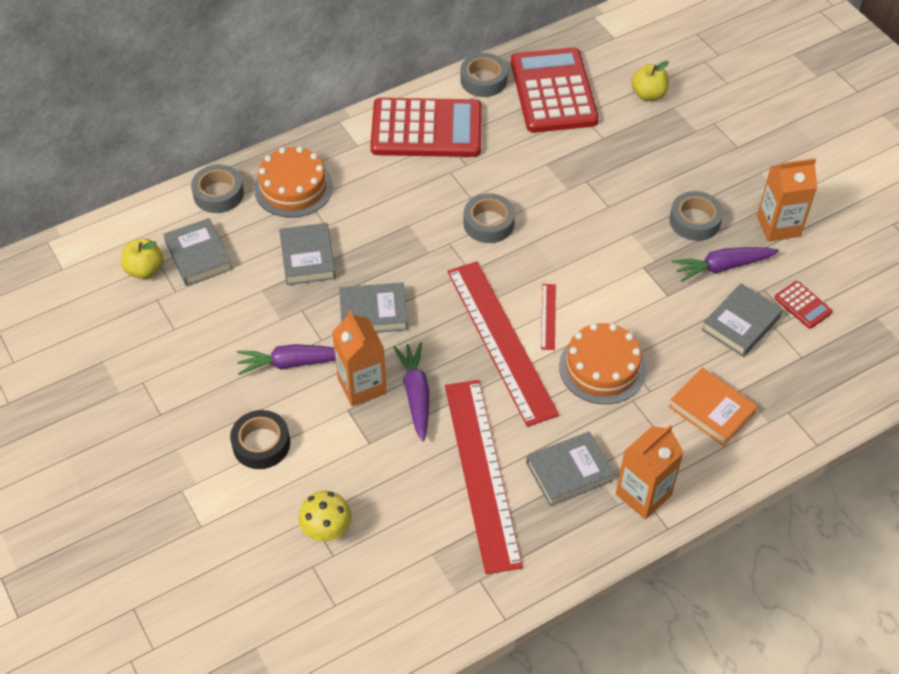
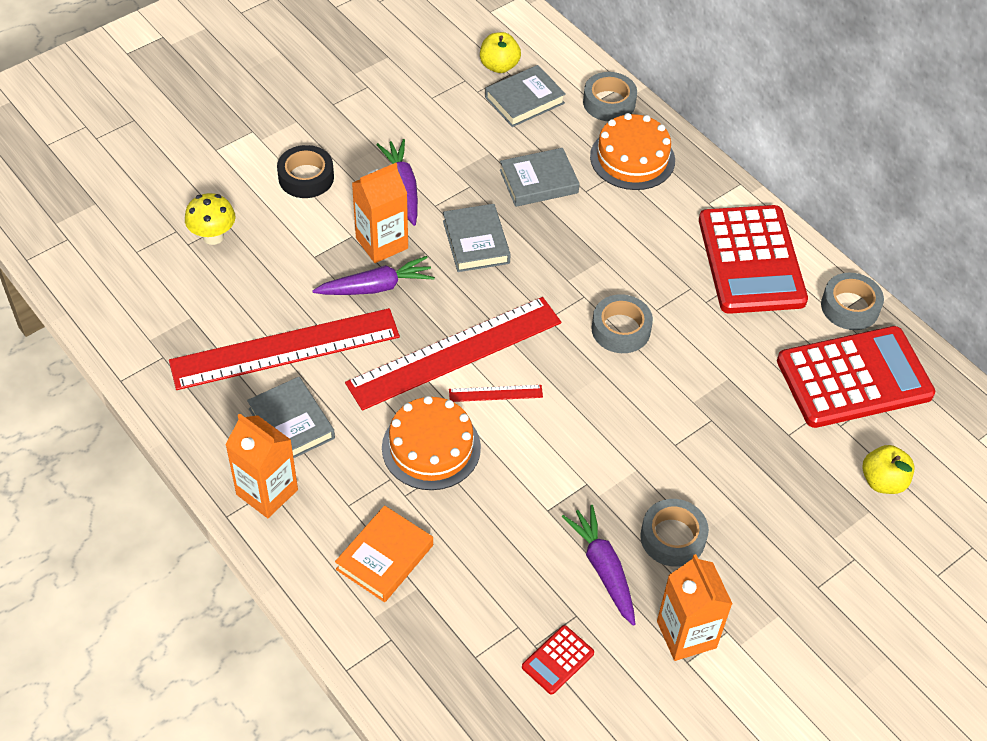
camera: 80 degrees right, 0 degrees up
(741, 324) = (516, 589): grey book -> none

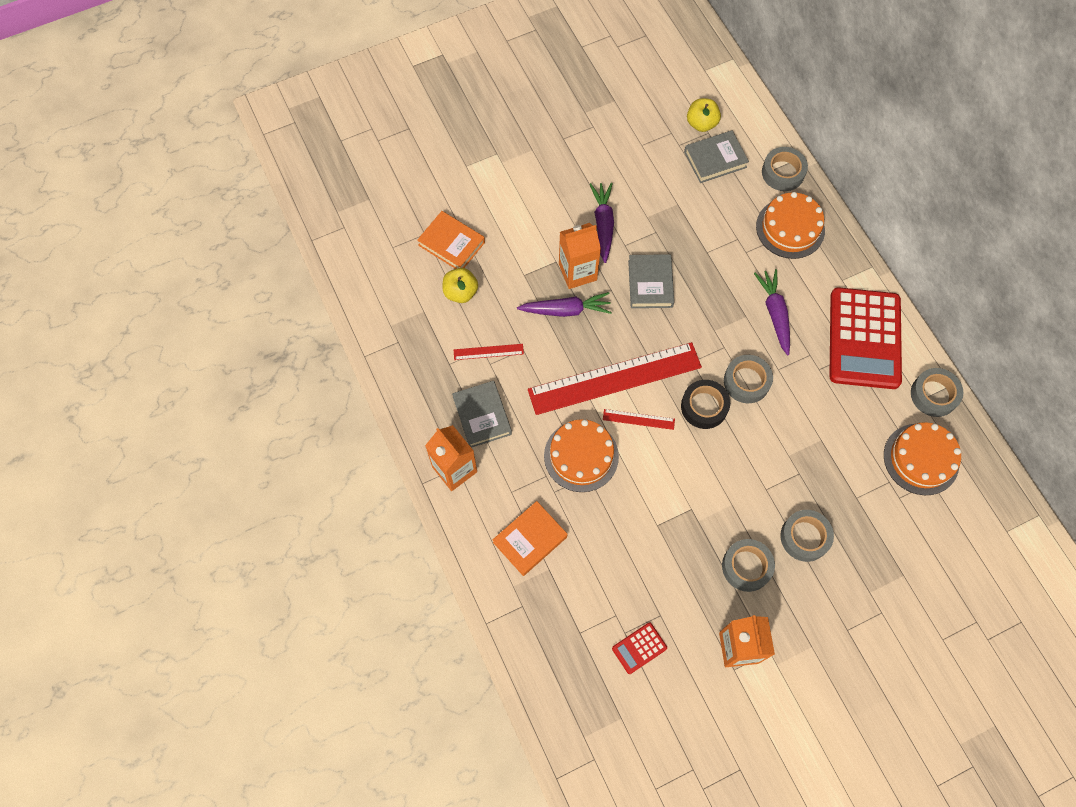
camera: 15 degrees right, 15 degrees up
(213, 236) = (451, 244): yellow mushroom -> orange book
(285, 349) = (488, 352): red ruler -> red ruler, size x0.40
(306, 177) = (530, 203): black tape -> black tape (704, 406)
(538, 182) = (710, 237): grey book -> none
(603, 569) = (688, 582): purple carrot -> purple carrot (774, 314)
(737, 490) = (804, 537): none -> grey tape
(854, 378) = (921, 459): red calculator -> orange cake
(883, 481) = (921, 552): yellow apple -> yellow apple (460, 292)

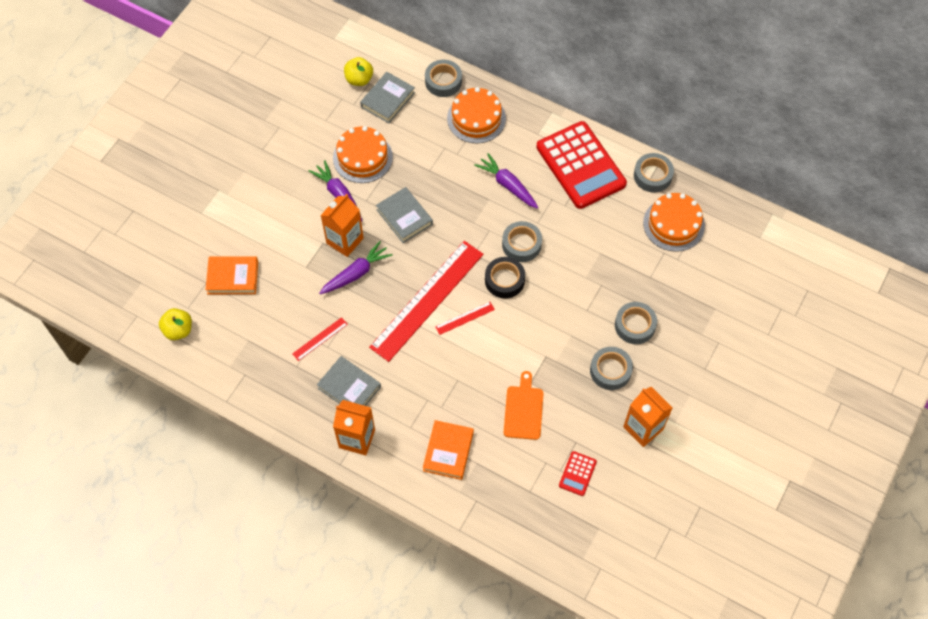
camera: 35 degrees left, 5 degrees down
(460, 292) = (266, 309): yellow apple -> yellow apple (178, 330)
(581, 456) = (442, 369): orange cake -> orange cake (362, 157)
(631, 548) = (523, 410): none -> orange cutting board

